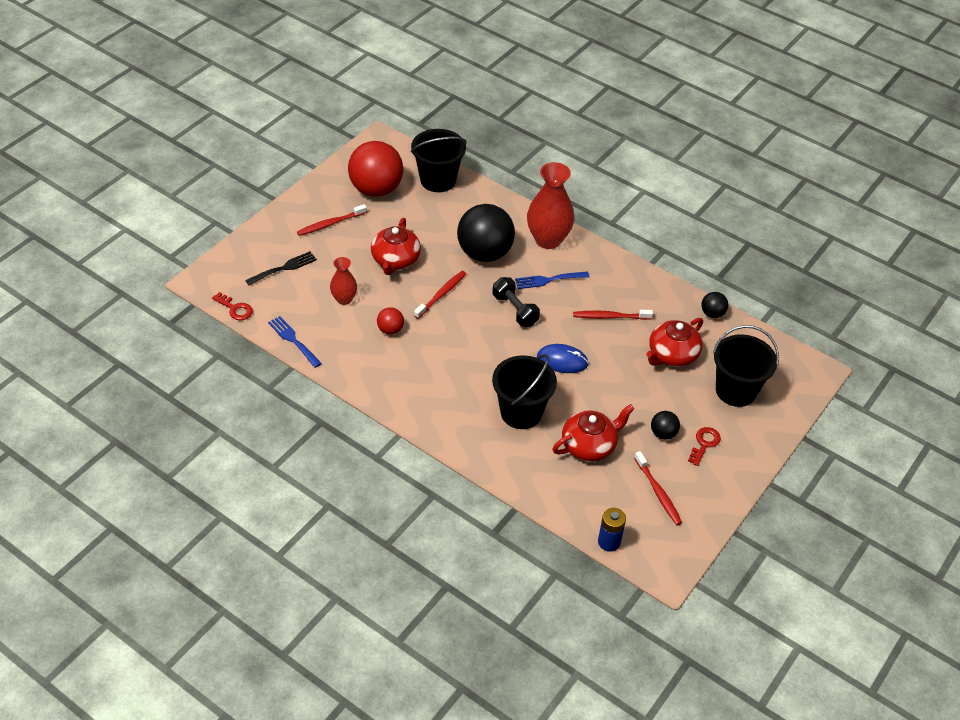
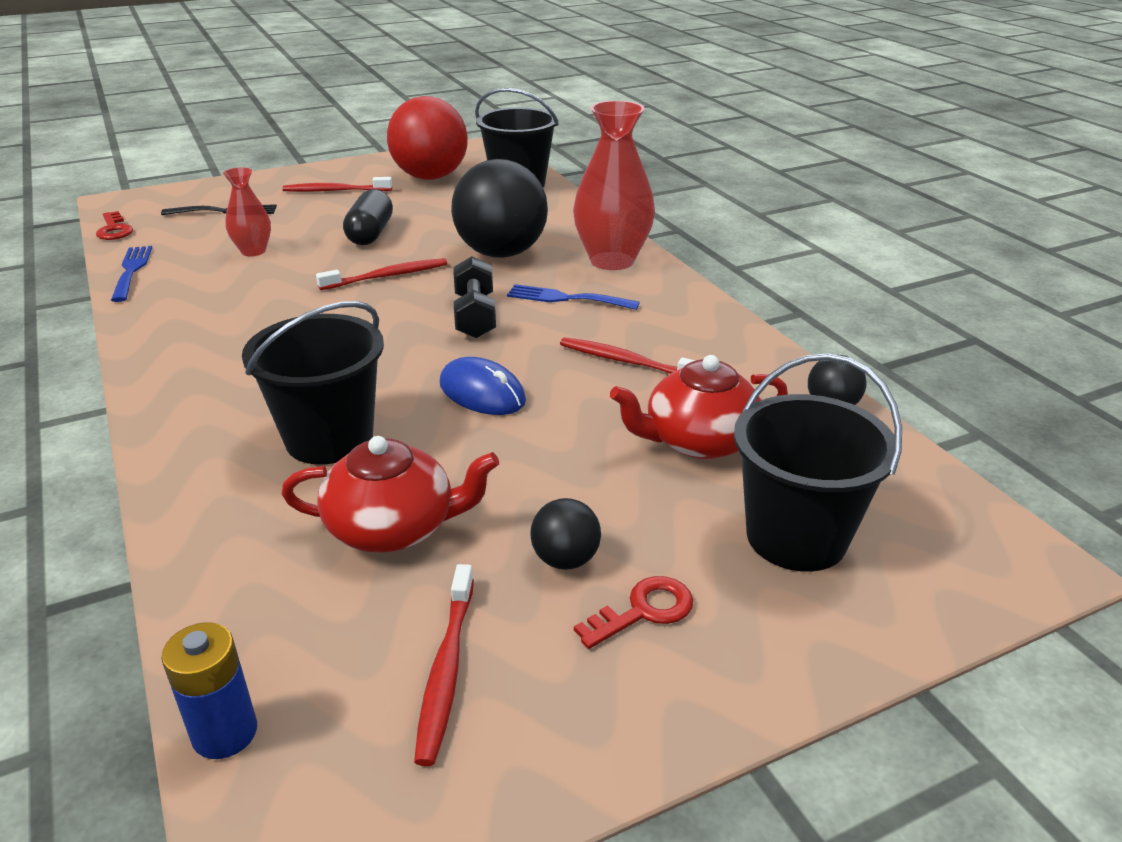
camera: 30 degrees right, 15 degrees down
(390, 330) = (268, 292): red ball -> none
(395, 260) = (370, 234): red teapot -> black capsule

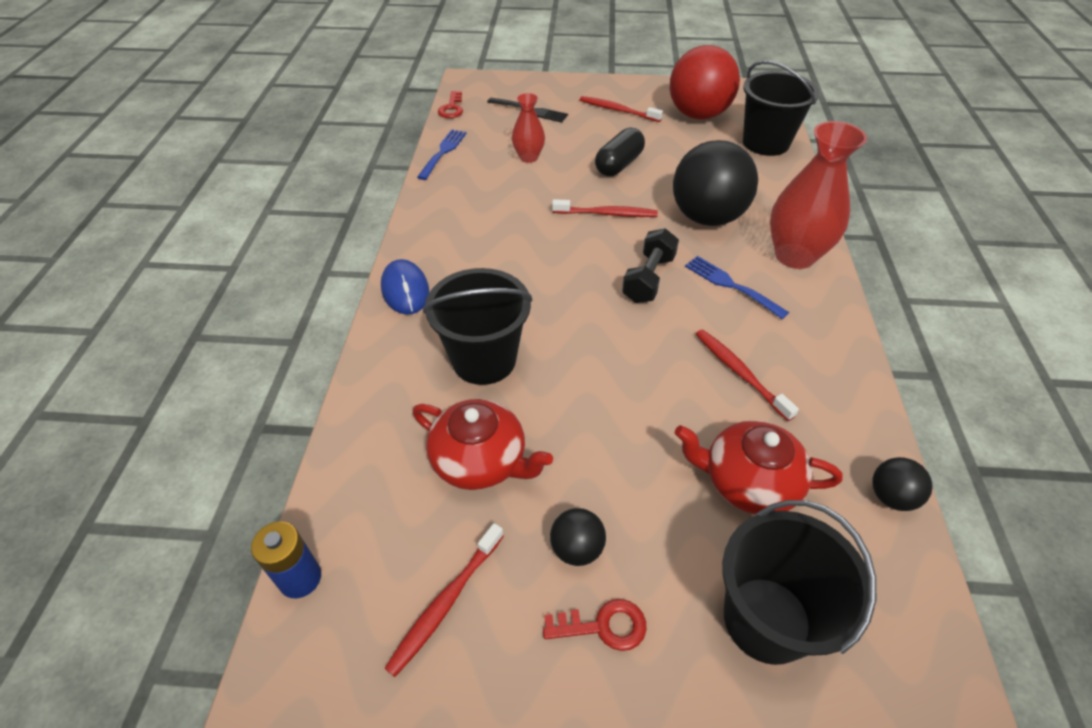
camera: 30 degrees right, 15 degrees up
(482, 392) = (610, 359): blue mouse -> blue mouse (405, 290)

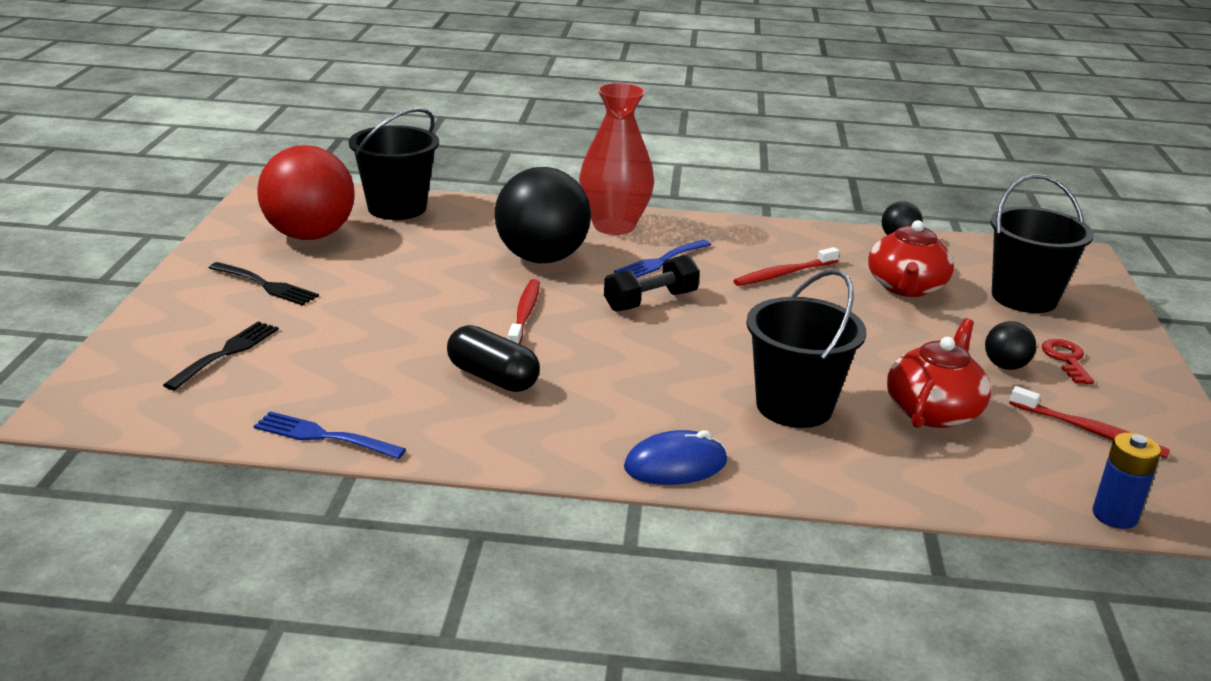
camera: 90 degrees left, 20 degrees down
(452, 108) = (171, 428): red key -> none
(528, 157) = (370, 361): red vase -> none
(617, 110) = (266, 285): red toothbrush -> black fork
(619, 164) = (413, 297): black capsule -> black capsule (492, 377)
(648, 279) = (650, 301): black dumbbell -> black dumbbell turned 60 degrees counterclockwise

